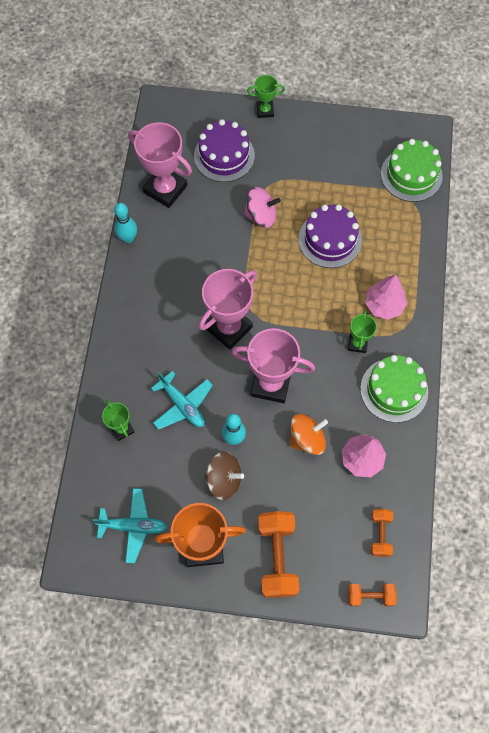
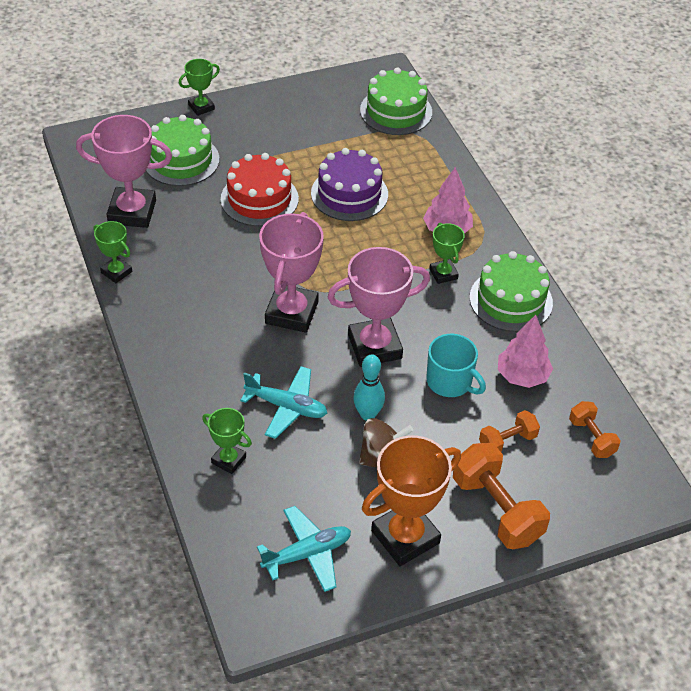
camera: 30 degrees left, 20 degrees down
(128, 238) = (116, 272): turquoise bowling pin -> green trophy
(224, 155) = (181, 160): purple cake -> green cake
(261, 216) = (259, 199): pink spinning top -> red cake
(307, 439) = (450, 382): orange spinning top -> turquoise mug
(370, 596) = (623, 501): orange dumbbell -> orange dumbbell (507, 441)

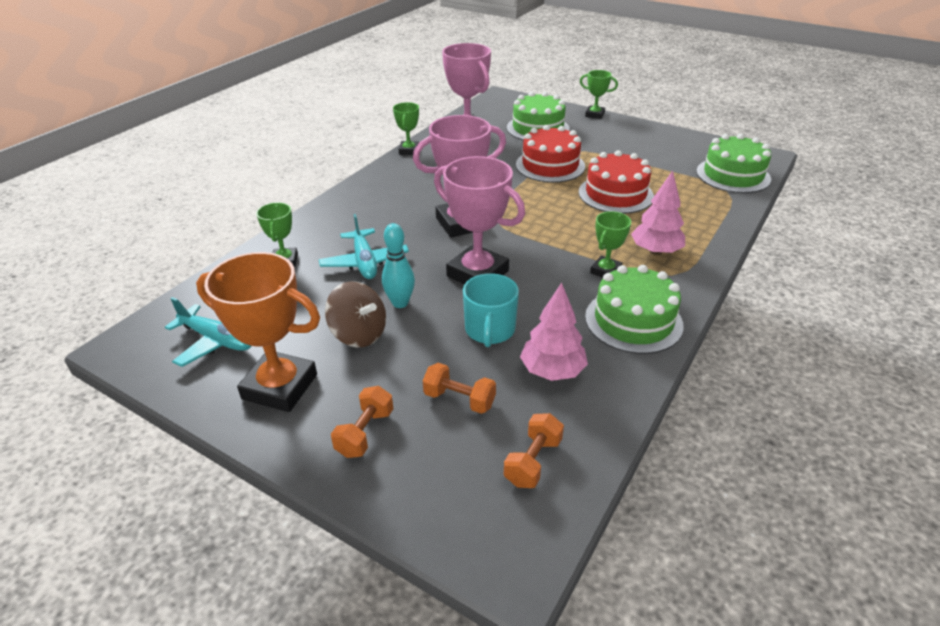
camera: 55 degrees right, 10 degrees down
(349, 194) = (615, 194): purple cake -> red cake
(496, 509) = (365, 433): orange dumbbell -> orange dumbbell, size x0.57

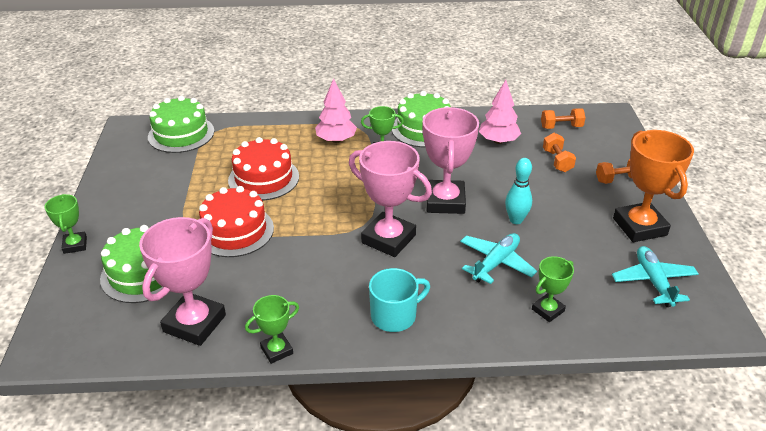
camera: 125 degrees left, 0 degrees up
(359, 334) = (563, 221): brown spinning top -> none
(489, 330) = (494, 173): turquoise mug -> turquoise mug (395, 316)

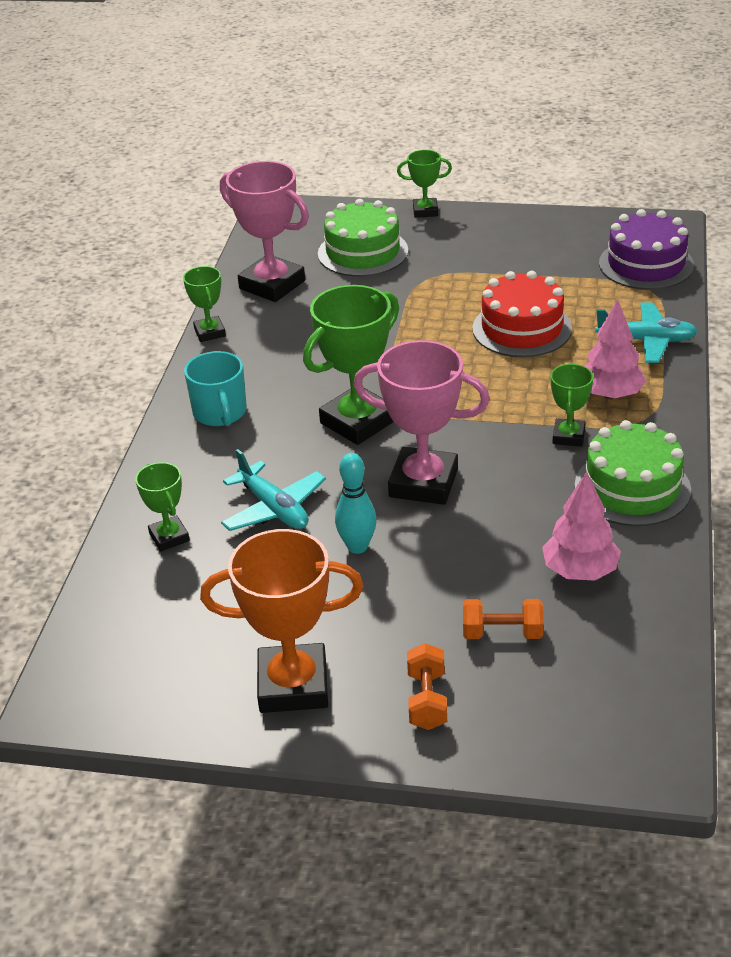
camera: 105 degrees right, 0 degrees up
(181, 134) = (646, 264): green cake -> purple cake
(235, 231) = (415, 307): red cake -> none
(388, 239) = (358, 422): pink trophy -> green trophy
(561, 127) = (617, 669): orange dumbbell -> none
(653, 281) = (170, 658): turquoise plane -> turquoise plane (646, 341)

